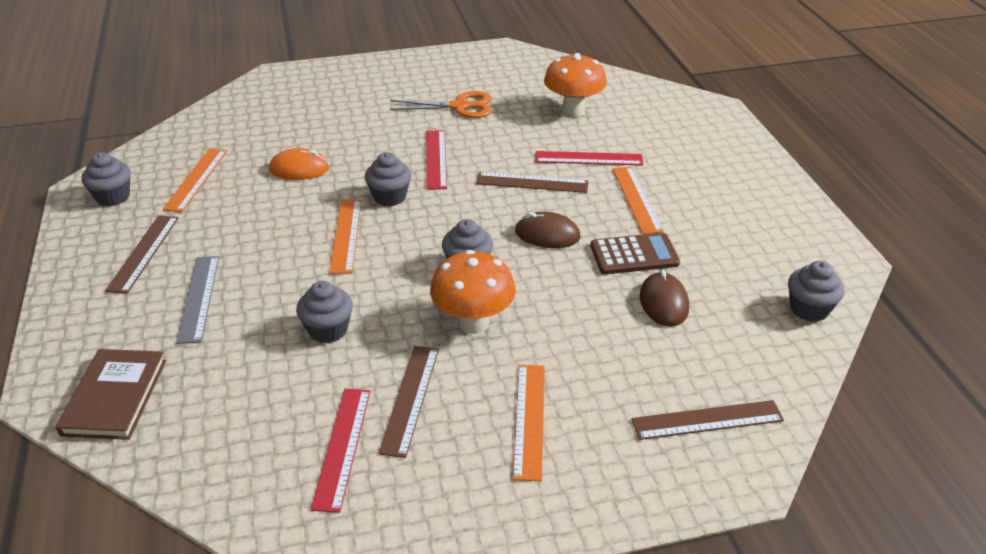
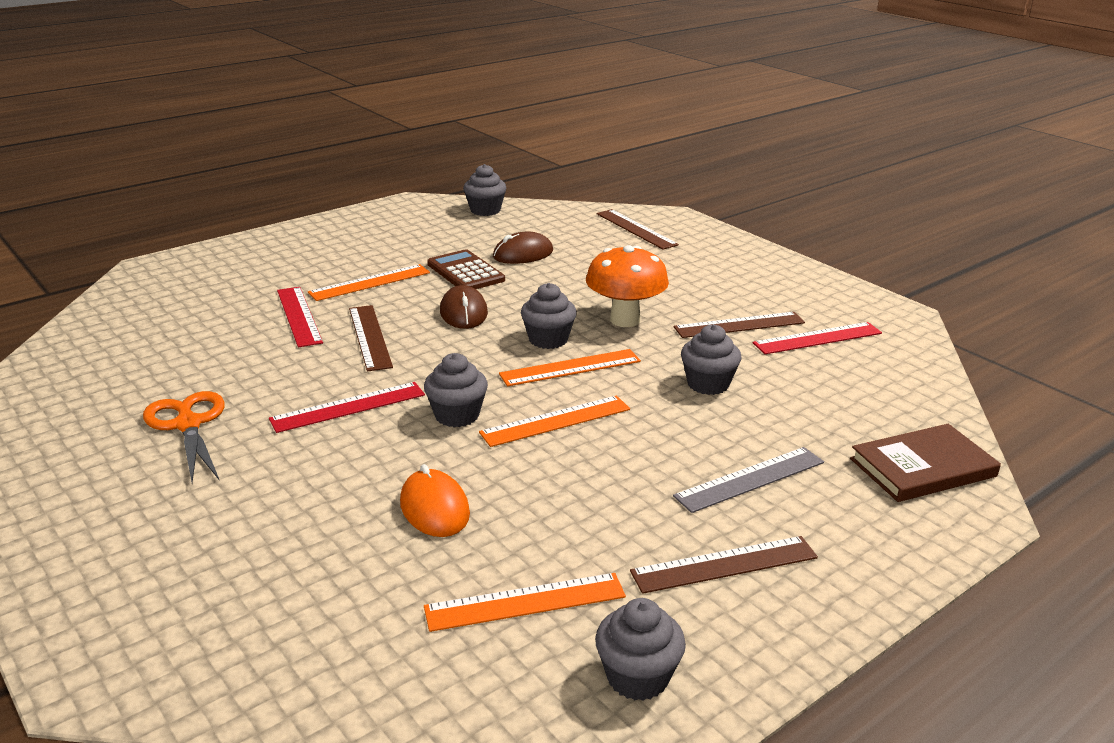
camera: 115 degrees left, 10 degrees down
(530, 420) = (704, 279): orange ruler -> orange ruler (570, 367)
(573, 110) = (178, 343): orange mushroom -> none

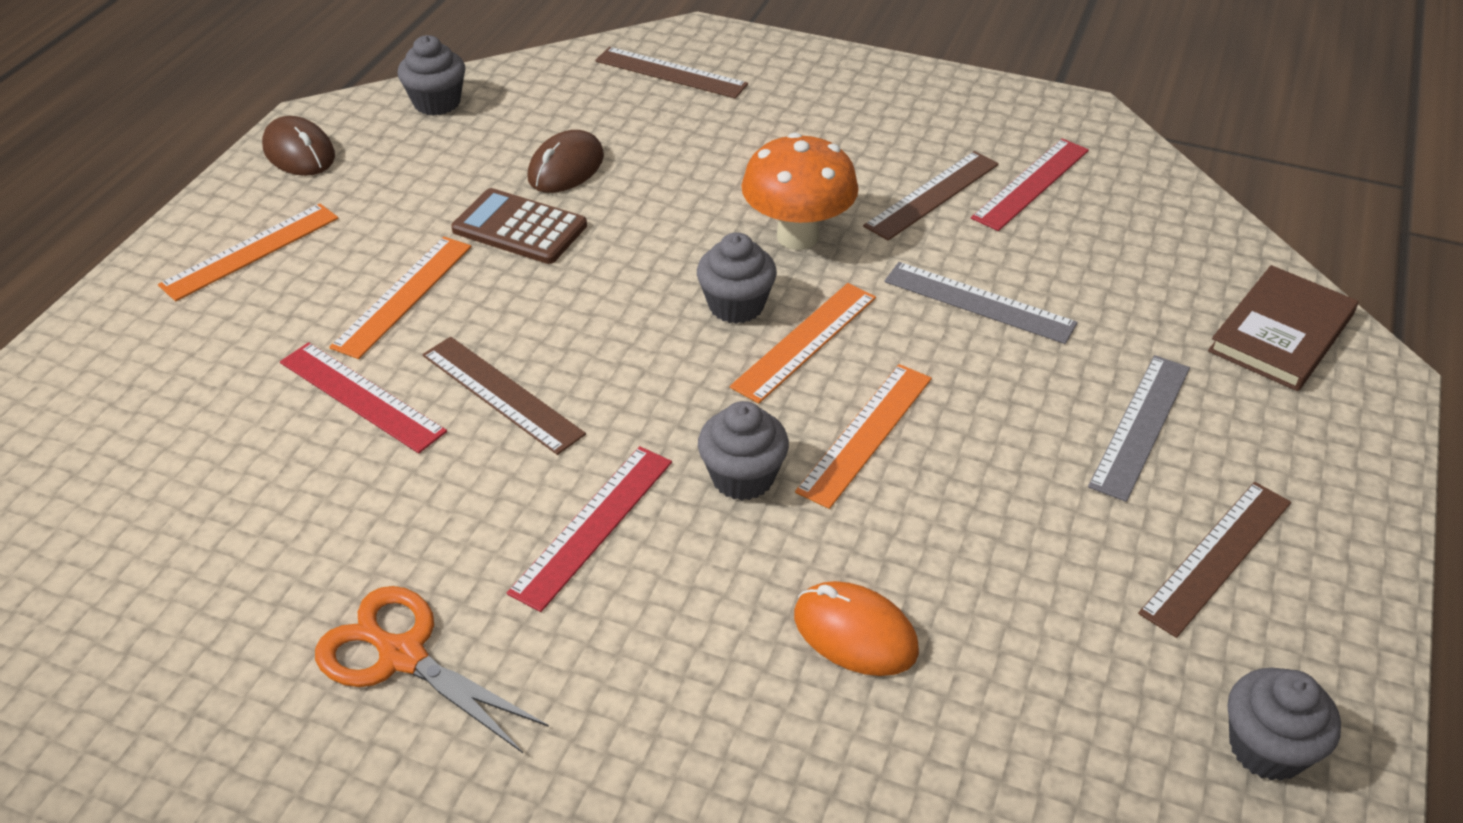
camera: 30 degrees left, 15 degrees up
(463, 312) = (586, 301): brown mouse -> brown mouse (299, 152)
(525, 602) = (1076, 713): orange ruler -> orange ruler (251, 251)
(708, 384) = (979, 302): grey cupcake -> grey ruler

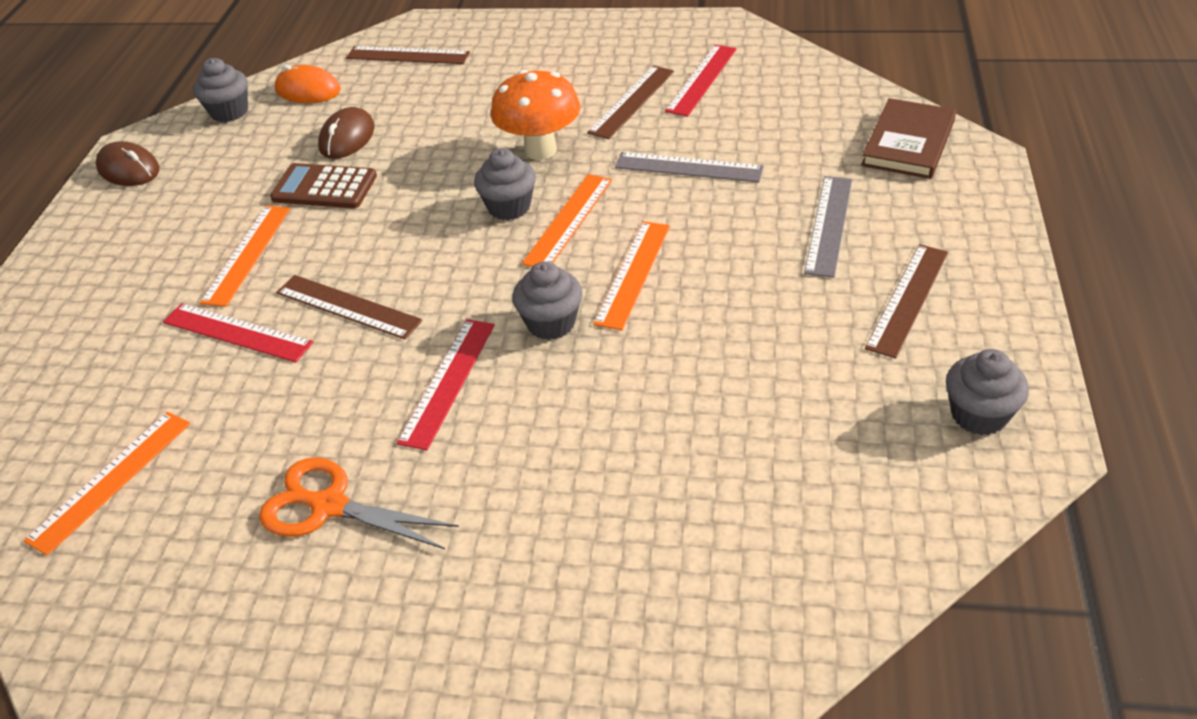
camera: 10 degrees left, 0 degrees up
(251, 251) = (112, 248): orange ruler -> orange ruler (111, 480)
(855, 633) = (667, 409): orange mouse -> orange mouse (308, 90)

